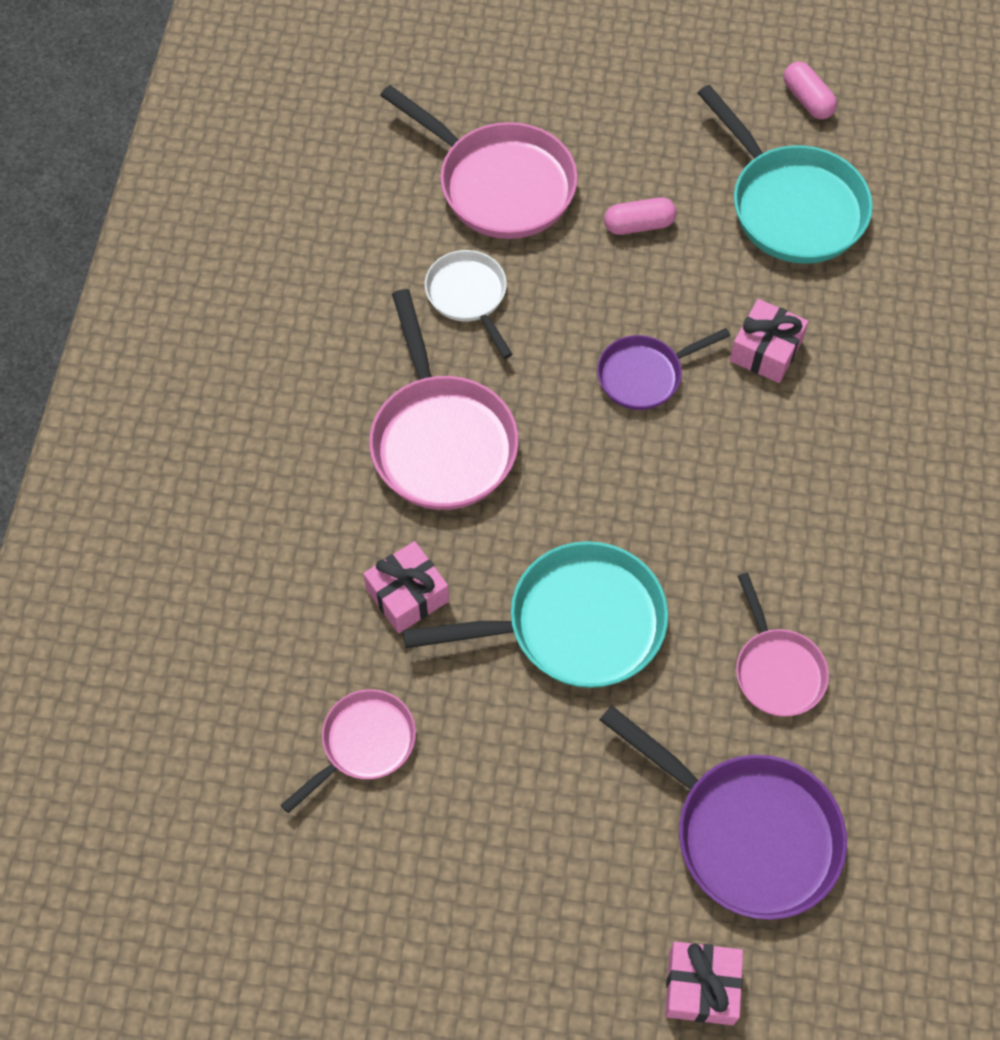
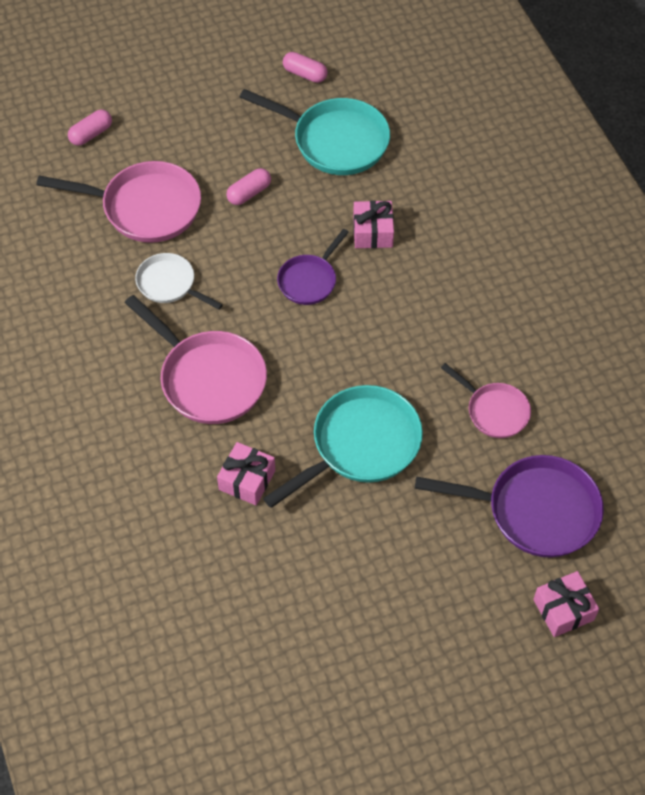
camera: 30 degrees left, 5 degrees down
(364, 744) = (277, 581): pink pan -> none
(492, 61) = (91, 134): none -> pink capsule

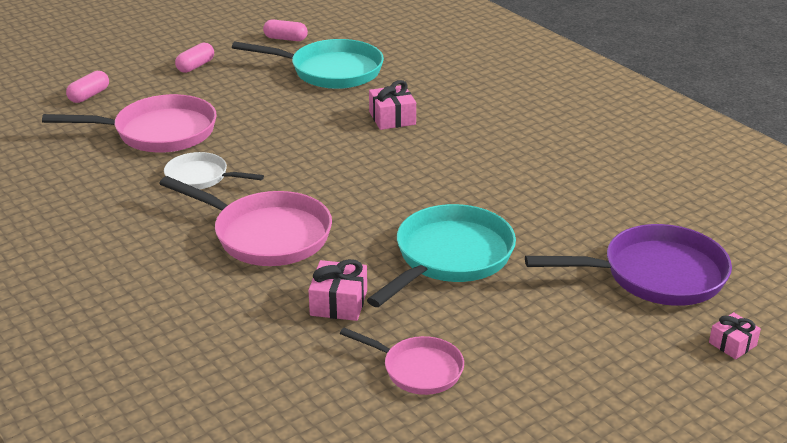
camera: 15 degrees left, 25 degrees down
(249, 193) = (261, 110): pink capsule -> pink capsule (195, 66)
(309, 280) = (344, 155): purple pan -> none
(494, 411) = (572, 213): pink pan -> pink pan (418, 369)
(563, 610) = (732, 344): pink gift -> pink gift, size x0.65

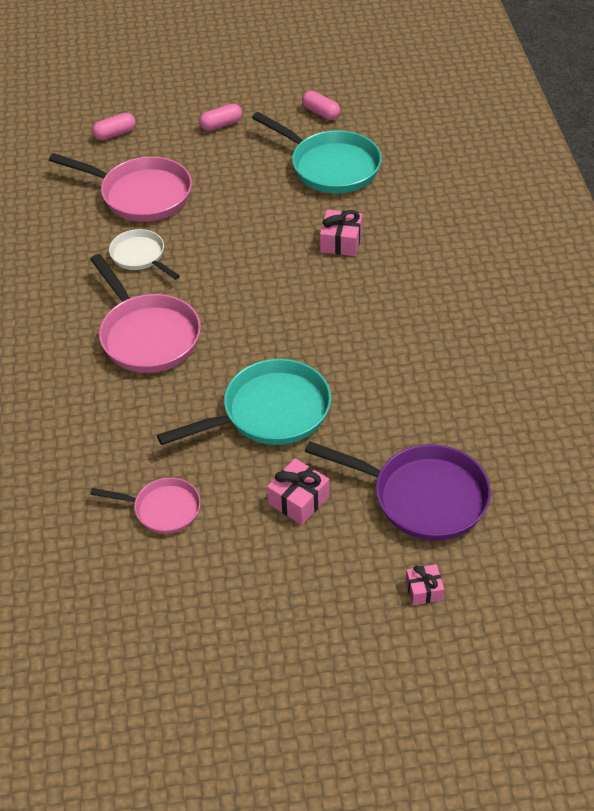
camera: 30 degrees right, 15 degrees up
(338, 303) = (152, 424): pink gift -> pink gift (298, 500)
(418, 369) = (163, 509): pink pan -> pink pan turned 45 degrees counterclockwise

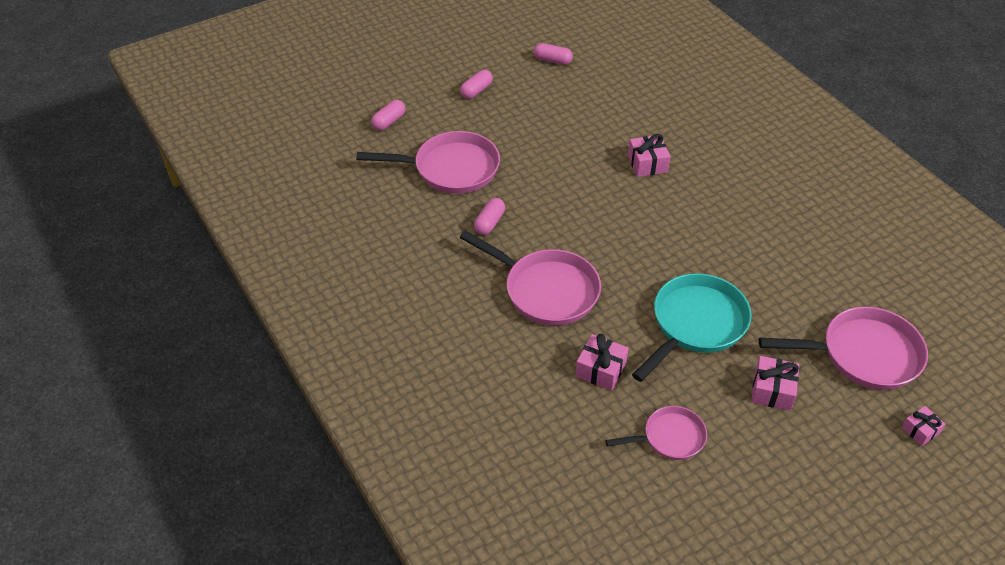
camera: 25 degrees left, 0 degrees up
(140, 256) = (489, 223): white pan -> pink capsule
(144, 425) = (600, 369): none -> pink gift
(330, 166) = (593, 103): turquoise pan -> none
(422, 497) = (863, 355): purple pan -> pink pan

